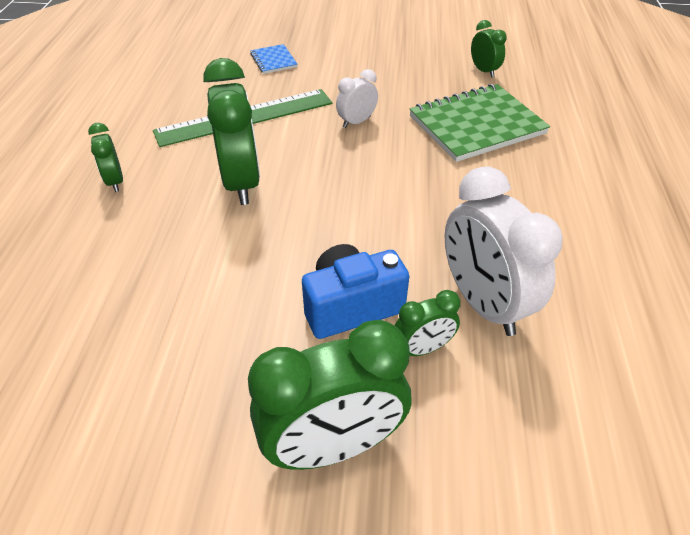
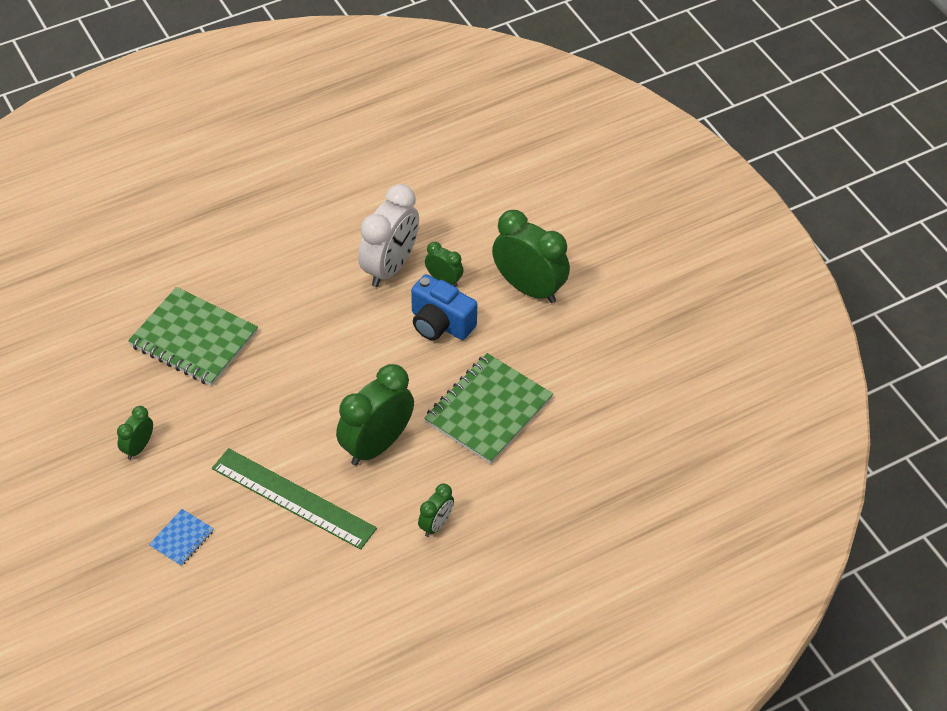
camera: 125 degrees left, 5 degrees up
(187, 284) = (488, 410): none -> green notebook
(356, 122) = (244, 418): white clock -> none
(484, 71) = (94, 367): green clock -> green clock (138, 447)

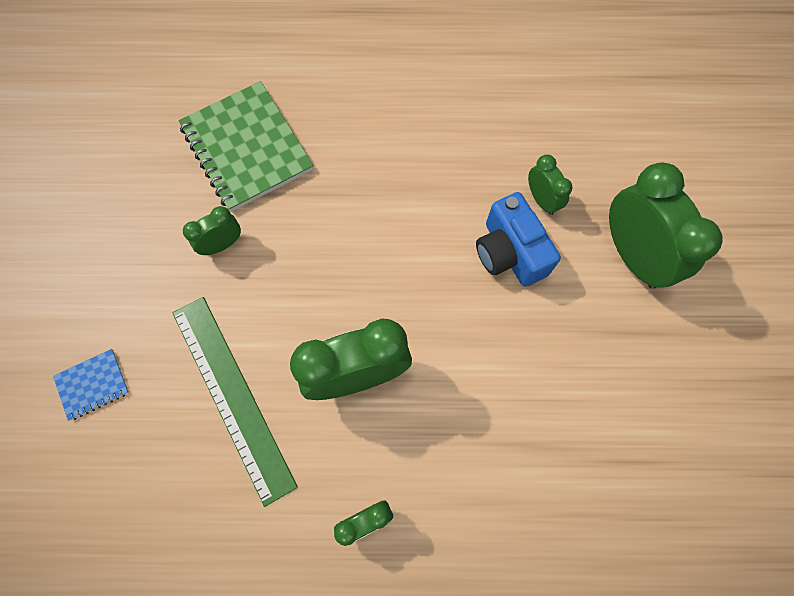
camera: 30 degrees right, 20 degrees up
(138, 447) = (119, 249): green clock -> green clock (222, 244)
(390, 267) = (491, 157): white clock -> none
(488, 410) = (505, 394): green notebook -> none

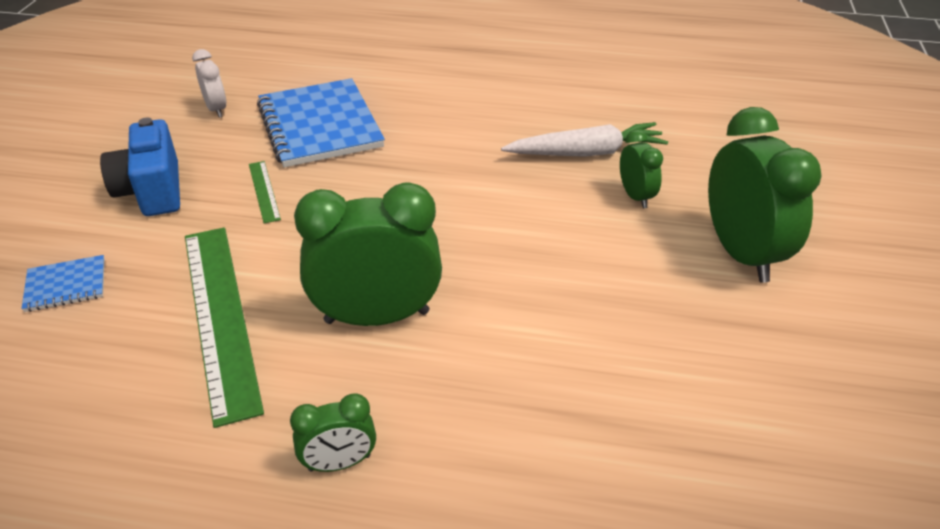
camera: 10 degrees right, 30 degrees down
(142, 139) = (216, 109): none -> white clock
(222, 244) = (264, 191): green clock -> green ruler
(247, 148) = (320, 126): green notebook -> blue notebook
(493, 149) = (586, 153): none -> white carrot
(509, 253) = (589, 234): blue camera -> blue camera (152, 191)

